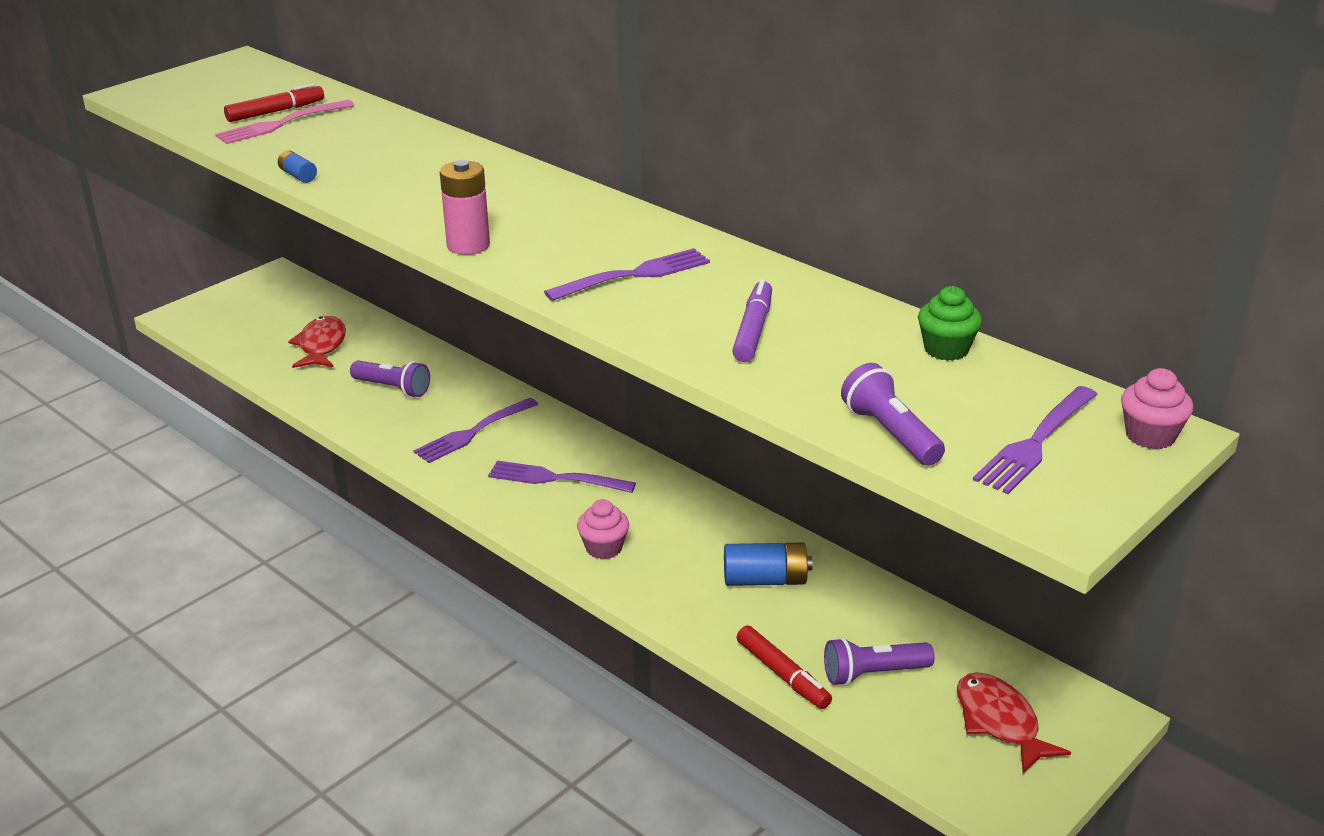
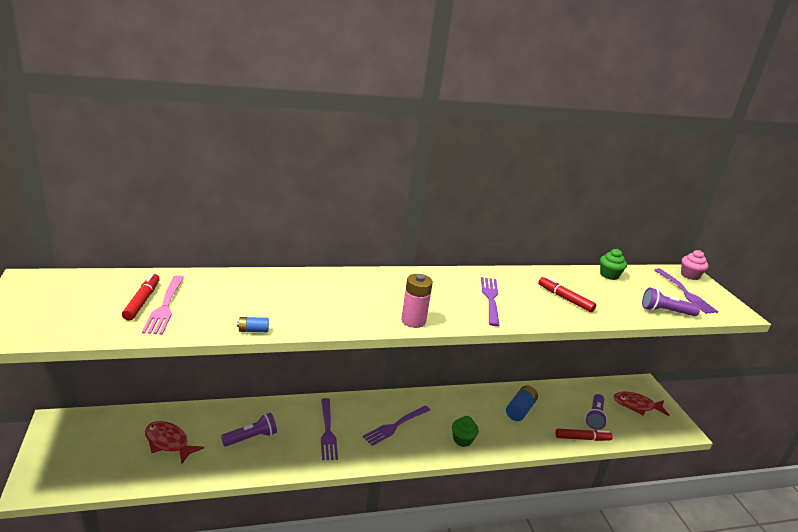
camera: 60 degrees left, 5 degrees down
(604, 548) = (462, 440): pink cupcake -> green cupcake
(753, 330) = (565, 299): purple marker -> red marker

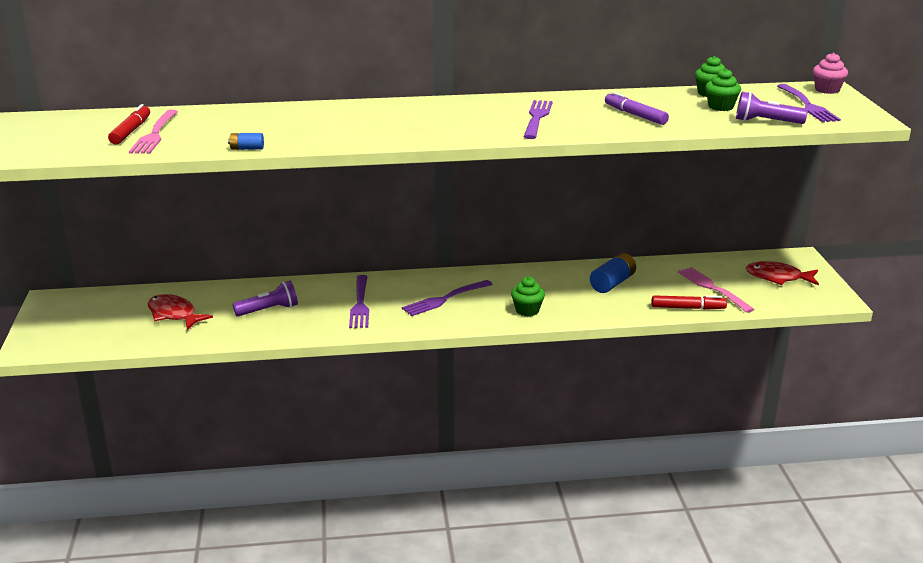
camera: 10 degrees right, 0 degrees up
(413, 321) = (432, 137): pink battery -> none
(565, 299) = (635, 115): red marker -> purple marker
(594, 417) = (713, 289): purple flashlight -> pink fork
(624, 291) = (720, 107): none -> green cupcake

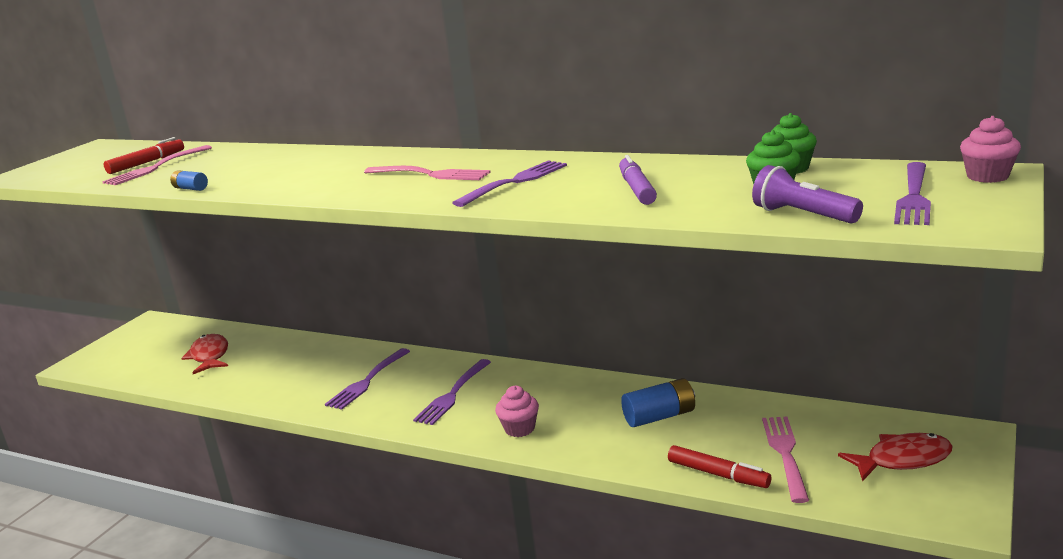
camera: 35 degrees right, 5 degrees down
(269, 310) = (284, 369): purple flashlight -> none
(445, 299) = (453, 394): purple fork -> purple fork turned 60 degrees counterclockwise
(454, 118) = (429, 174): none -> pink fork
(527, 310) = (519, 429): green cupcake -> pink cupcake
(778, 277) = (902, 460): red fish -> red fish turned 120 degrees clockwise

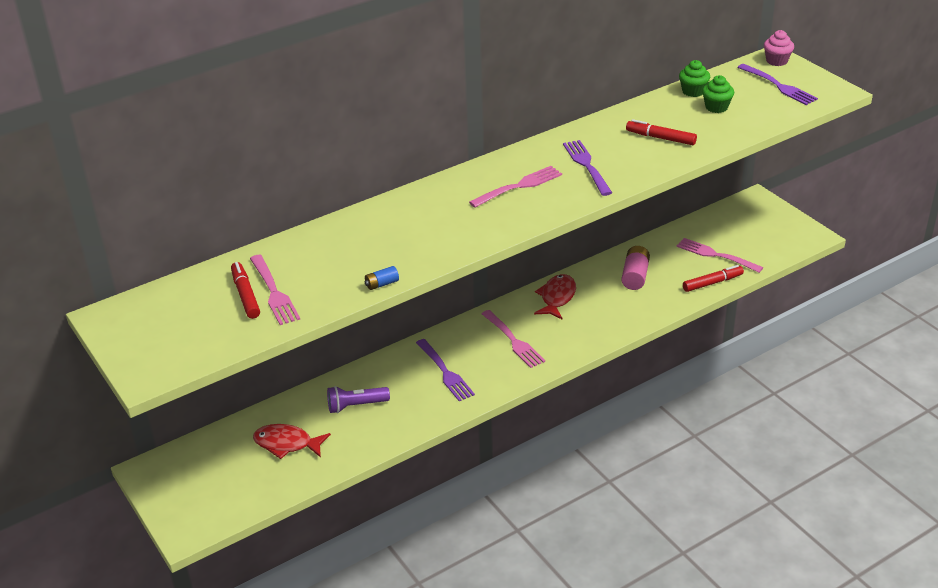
camera: 60 degrees left, 15 degrees up
(453, 394) = (513, 340): purple fork -> pink fork
(519, 429) = (590, 329): pink cupcake -> none
(637, 189) = (661, 138): purple marker -> red marker
(659, 417) = (635, 276): blue battery -> pink battery
(803, 215) = (766, 117): purple flashlight -> purple flashlight (356, 406)
(902, 460) = (756, 227): red fish -> red fish (557, 297)

